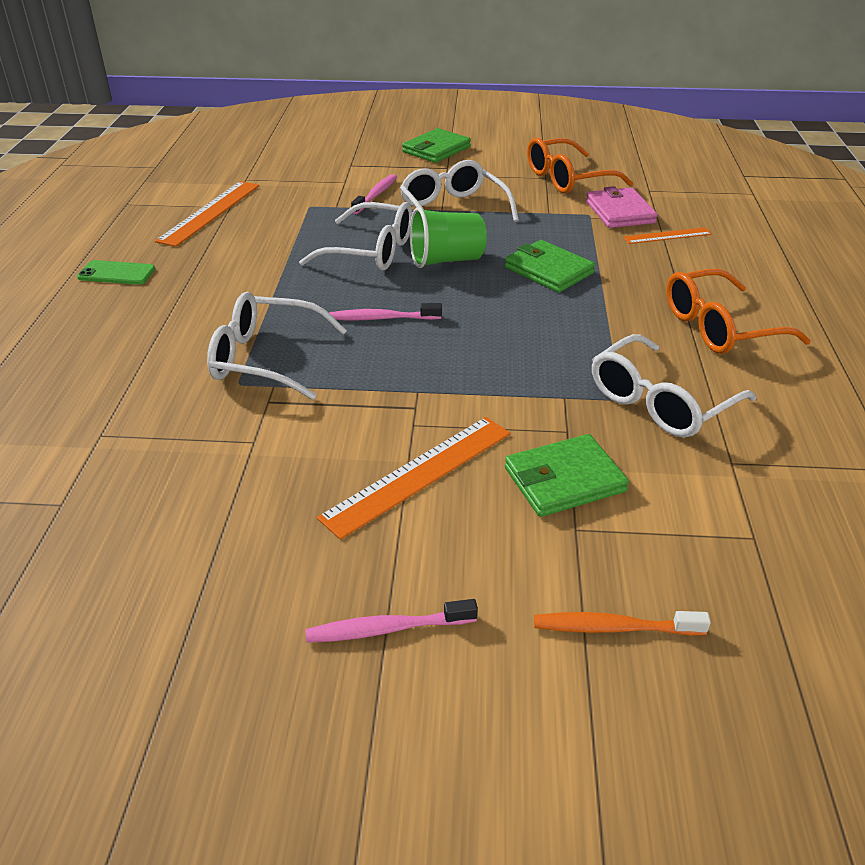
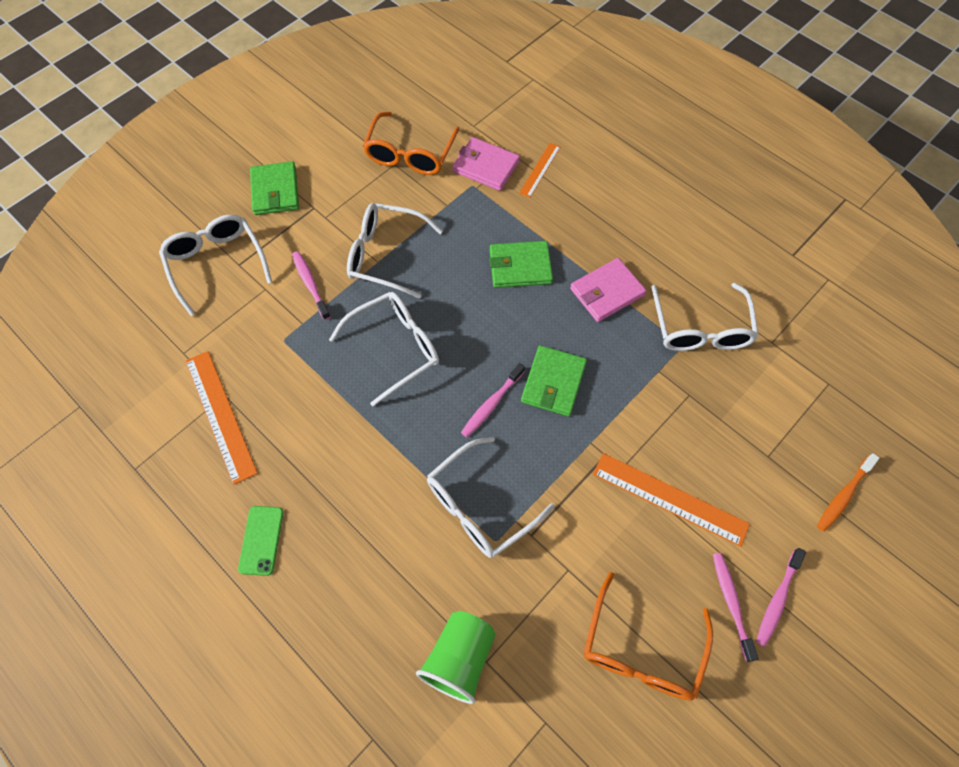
camera: 50 degrees left, 25 degrees up
(116, 273) = (261, 540): green phone -> green phone turned 45 degrees counterclockwise
(338, 158) = (216, 264): none -> white glasses
(339, 586) = (731, 603): none -> pink toothbrush
(418, 474) = (669, 499): orange ruler -> orange ruler turned 60 degrees counterclockwise
(446, 260) = (452, 313): green cup -> green cup (459, 658)
(564, 480) = (728, 430): green wallet -> green wallet (553, 382)
(602, 326) = (607, 292): none -> pink wallet
(720, 327) = (658, 237): orange glasses -> orange glasses (641, 649)

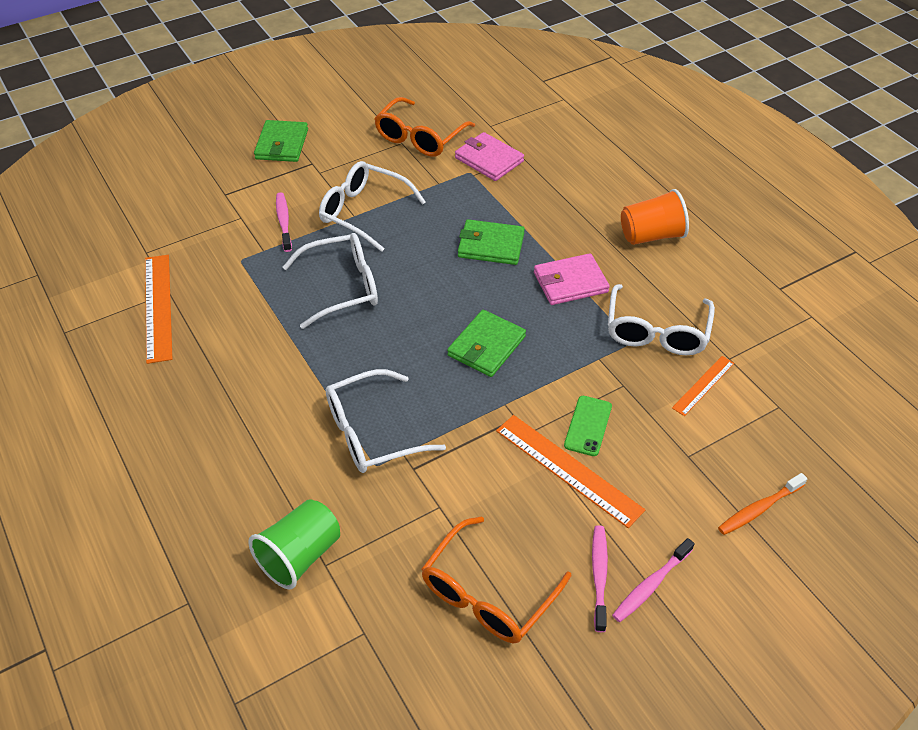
camera: 15 degrees right, 15 degrees down
(216, 264) = (205, 190): white glasses -> none
(261, 540) = (153, 413): green phone -> green phone (588, 426)
(491, 404) = (417, 351): pink toothbrush -> none
(540, 170) = (541, 171): orange ruler -> orange ruler (703, 385)
(663, 222) = (651, 235): none -> orange cup

